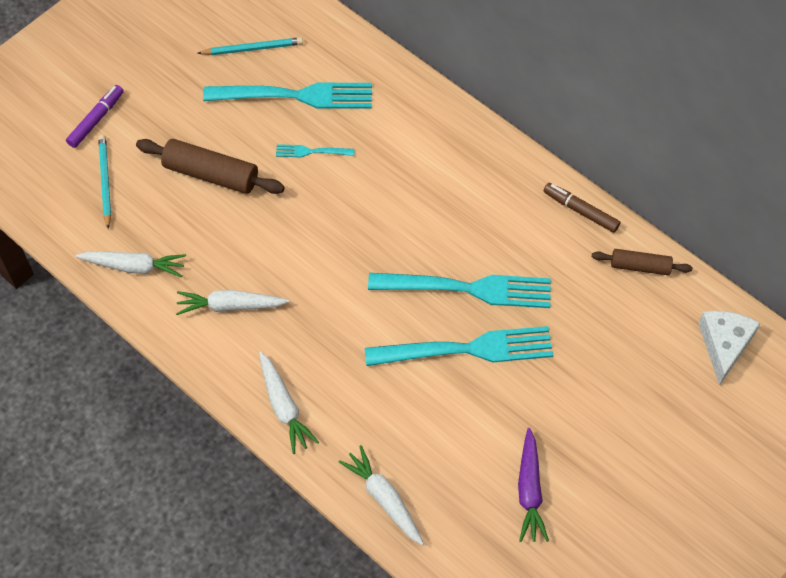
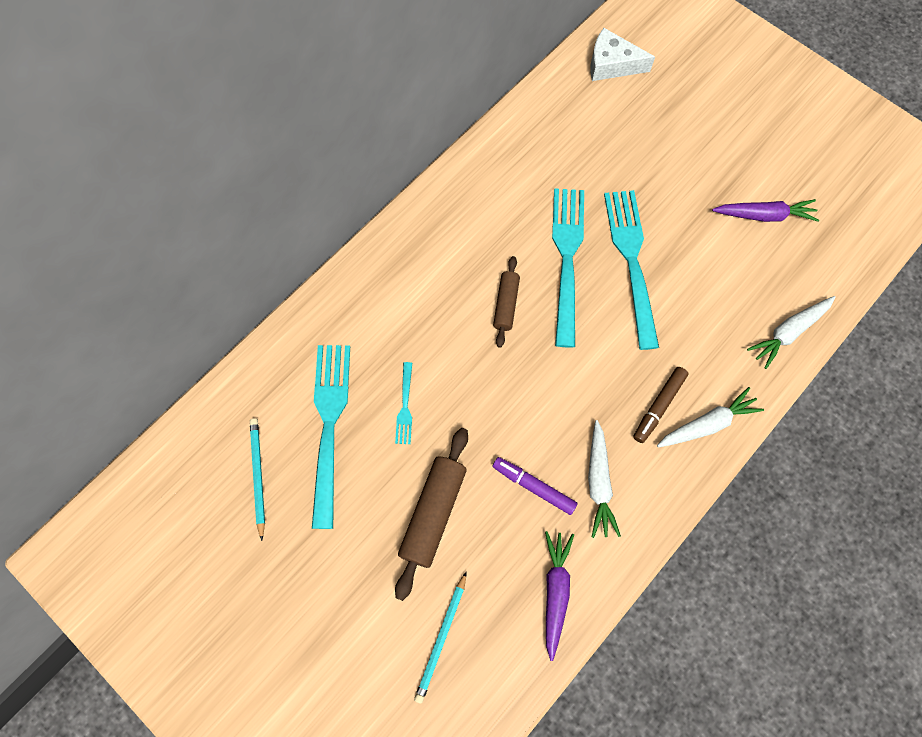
camera: 90 degrees left, 10 degrees up
(96, 120) = (352, 659): purple marker -> purple marker (533, 486)
(105, 181) = (441, 638): turquoise pencil -> turquoise pencil turned 60 degrees counterclockwise
(134, 266) = (555, 592): white carrot -> purple carrot
(580, 211) = (478, 161): brown marker -> brown marker (658, 406)
(640, 266) = (537, 119): brown rolling pin -> brown rolling pin (506, 304)

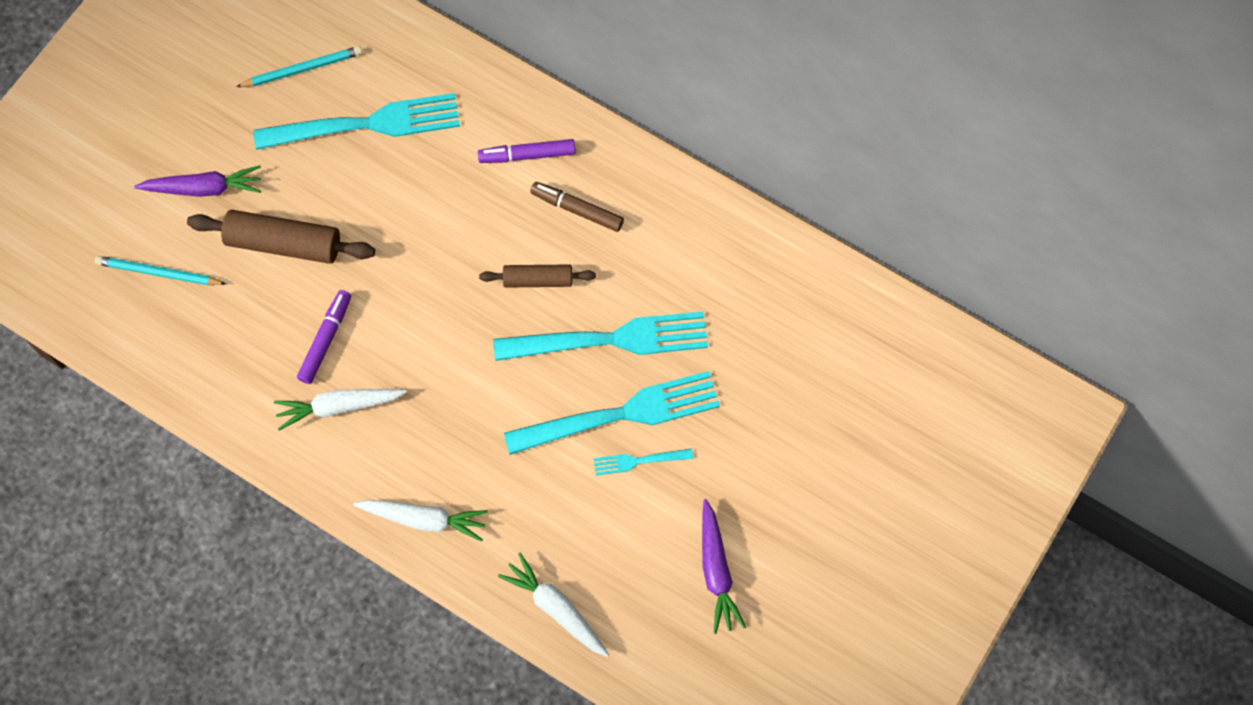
camera: 80 degrees right, 0 degrees up
(390, 296) = (527, 155): none -> purple marker
(405, 406) = (398, 194): turquoise fork -> turquoise fork (638, 461)
(555, 592) = (216, 376): purple carrot -> purple carrot (204, 188)
(612, 64) = (910, 360): white cheese -> none
(658, 406) = (437, 463): brown marker -> brown marker (577, 209)
(707, 424) = (424, 519): white carrot -> white carrot turned 45 degrees counterclockwise

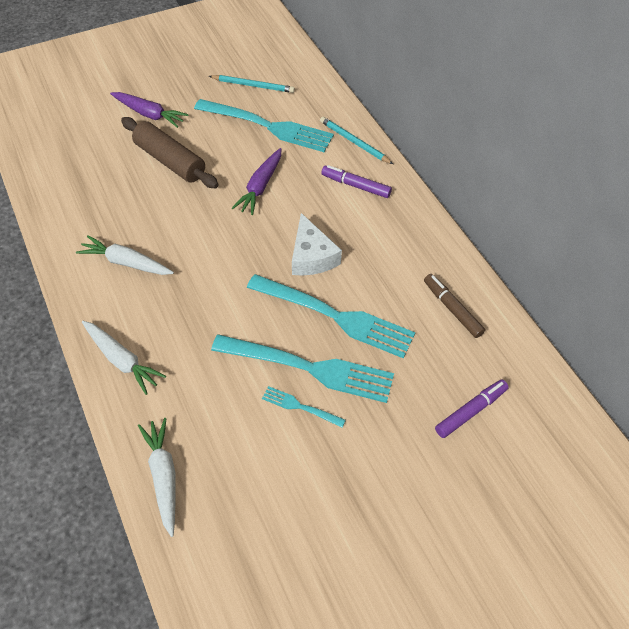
camera: 30 degrees right, 15 degrees down
(159, 273) = (87, 141): turquoise pencil -> turquoise pencil (354, 142)
(326, 339) = (150, 222): purple marker -> purple marker (470, 411)
(538, 280) = (311, 256): brown rolling pin -> white cheese
(577, 209) = (367, 230): brown marker -> brown marker (452, 309)
(716, 570) = (305, 523): purple carrot -> purple carrot (260, 186)

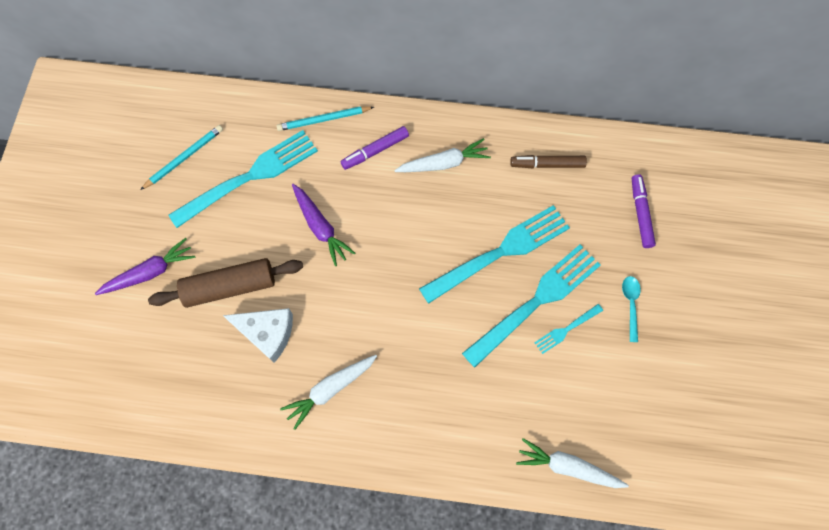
camera: 55 degrees left, 15 degrees up
(122, 360) = (436, 445): white carrot -> white carrot (443, 163)
(311, 256) = (427, 233): white cheese -> white cheese (267, 333)
(367, 450) = (630, 304): none -> turquoise spoon

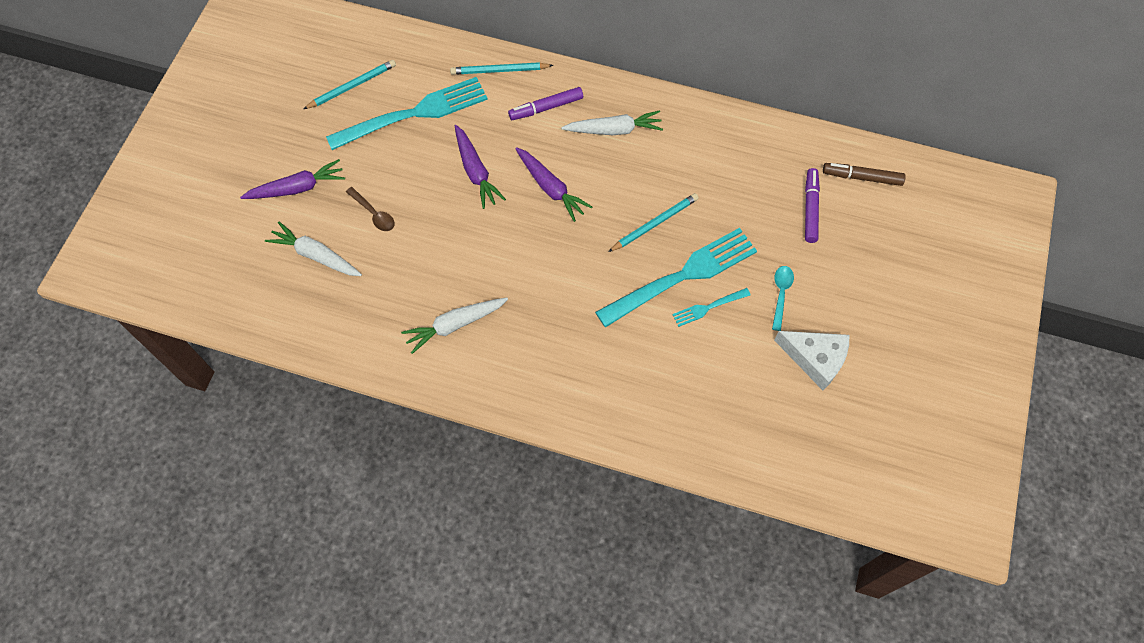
camera: 10 degrees right, 5 degrees down
(230, 287) = (374, 214): brown rolling pin -> brown spoon
(267, 333) = (402, 262): white cheese -> white cheese (815, 359)
(395, 232) = (550, 188): none -> purple carrot
(500, 252) = (654, 223): turquoise fork -> turquoise pencil
(547, 164) = (721, 147): brown marker -> brown marker (862, 177)
(568, 467) = (682, 437): white carrot -> white carrot (316, 255)

